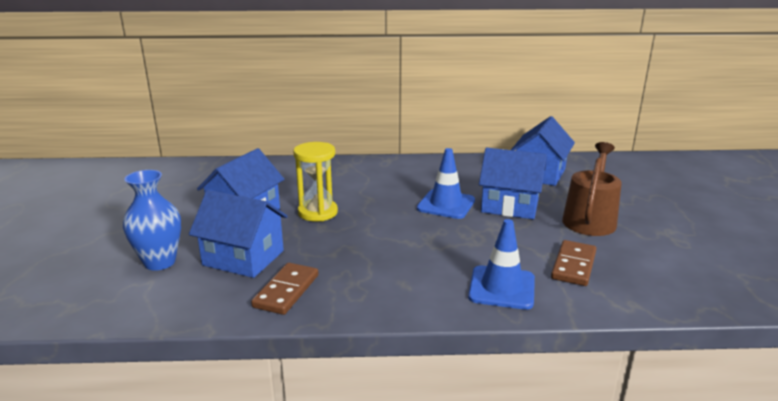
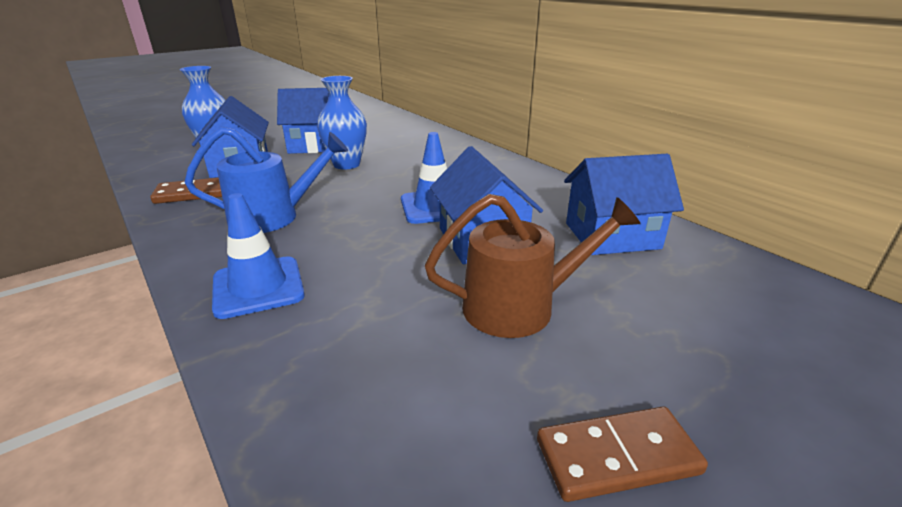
camera: 55 degrees right, 5 degrees up
(318, 212) = (346, 164): yellow hourglass -> blue vase
(390, 263) = (273, 217): none -> blue watering can
(573, 265) = (356, 324): brown domino -> brown domino (617, 456)

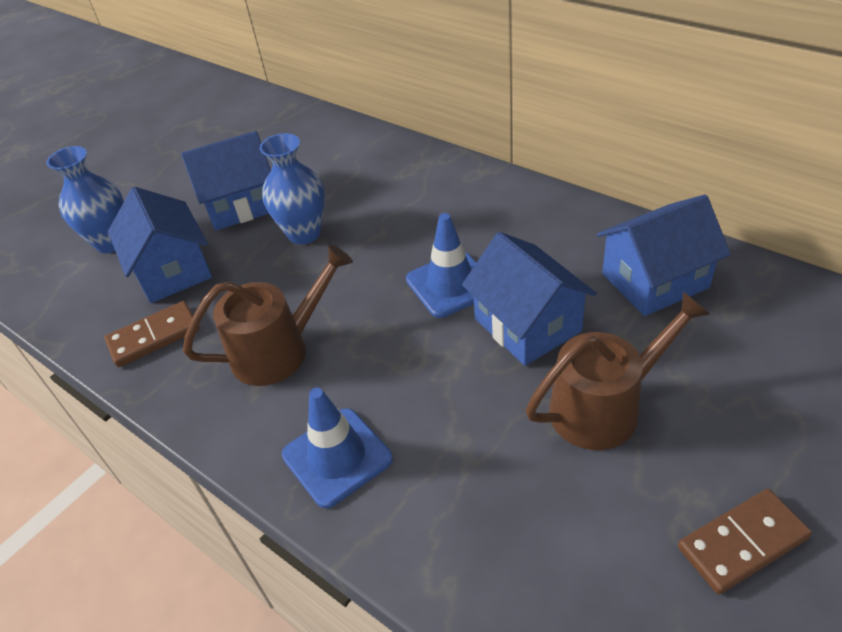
camera: 10 degrees left, 15 degrees up
(273, 217) = (278, 350): blue watering can -> brown watering can

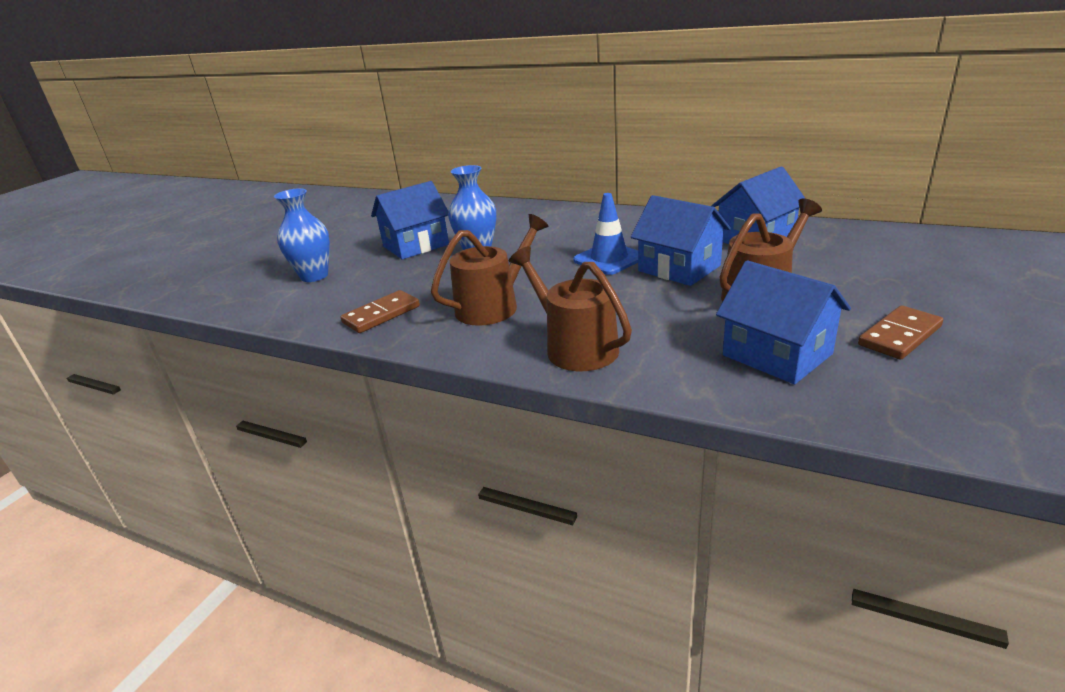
camera: 15 degrees left, 15 degrees down
(172, 270) = (377, 282): blue house -> blue house (776, 354)
(337, 457) = (575, 347): blue traffic cone -> brown watering can

